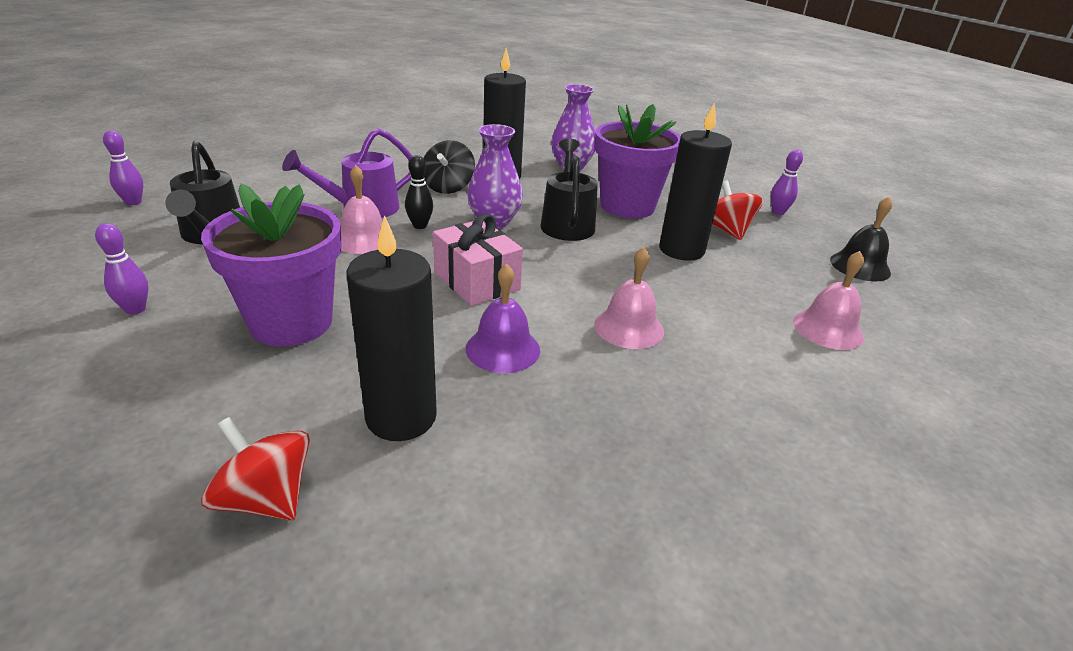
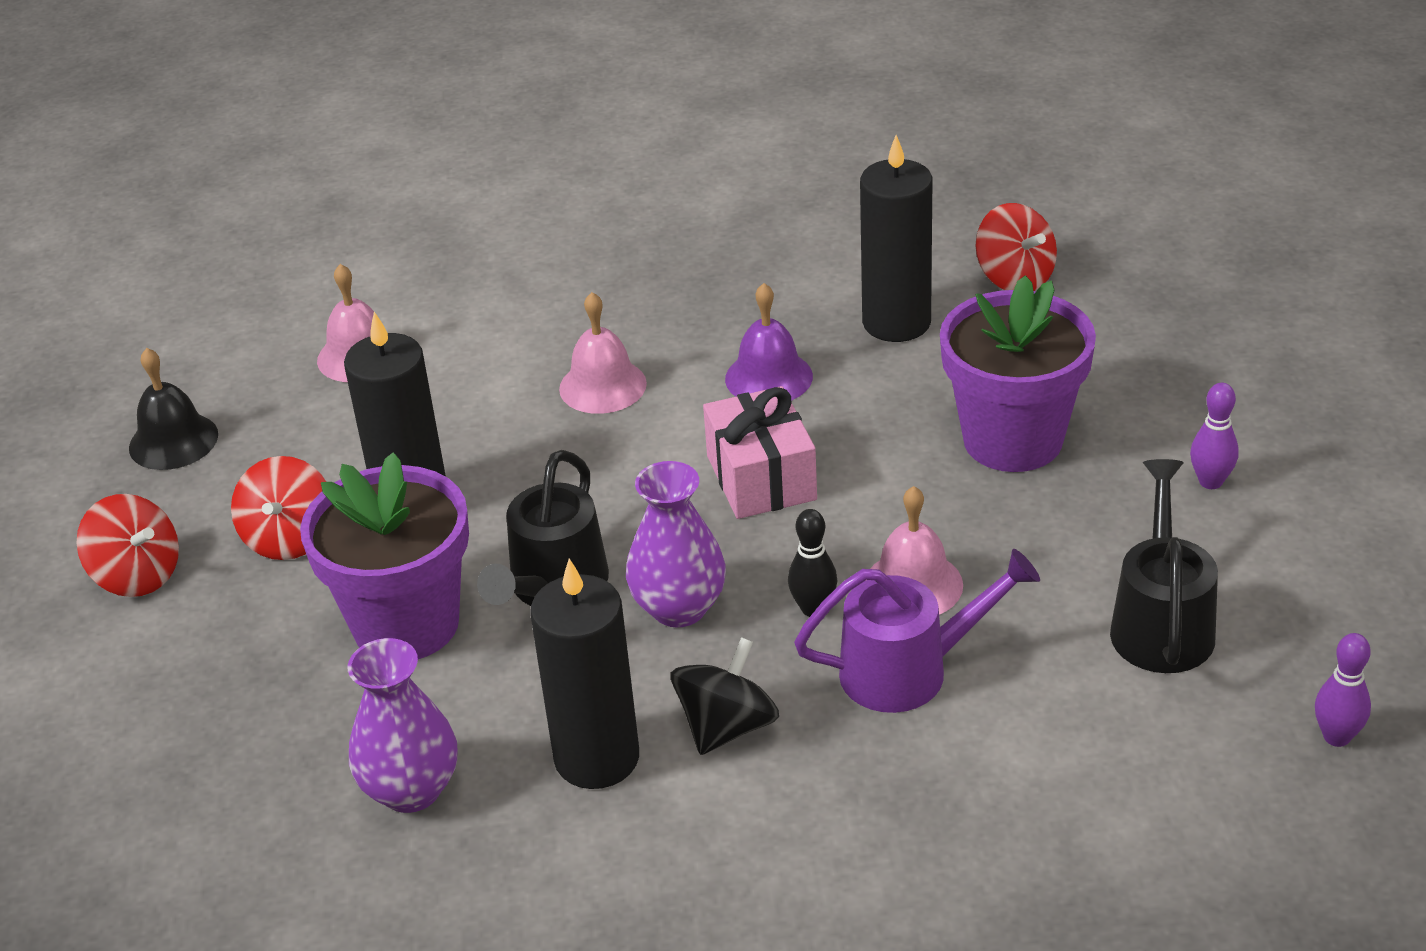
camera: 155 degrees left, 5 degrees up
(778, 212) = (137, 575): purple bowling pin -> red spinning top

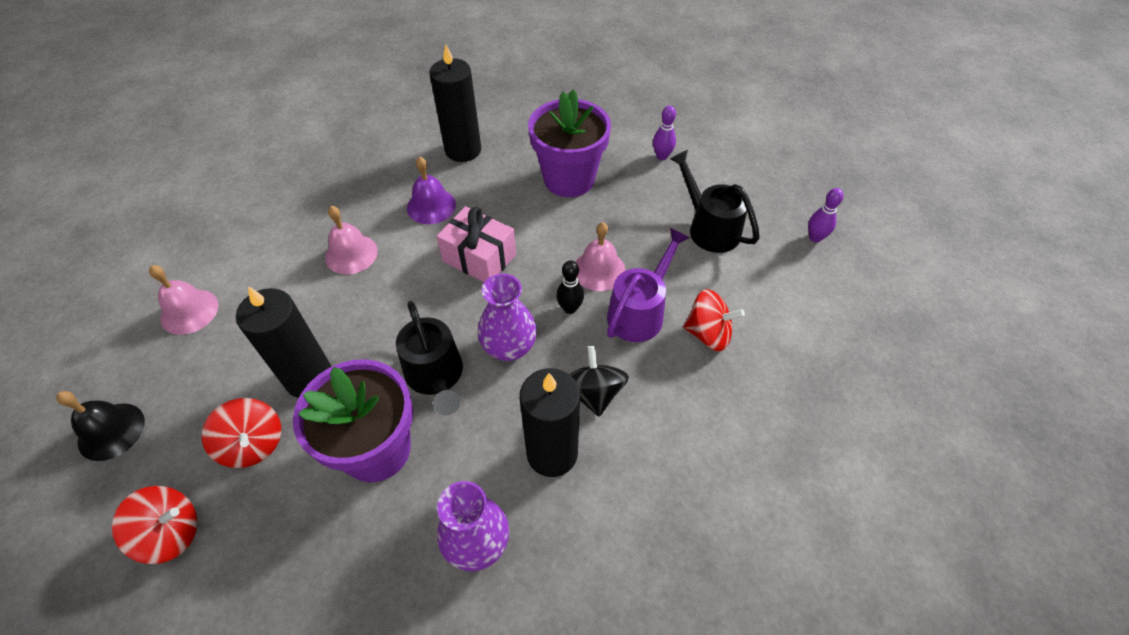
camera: 45 degrees left, 15 degrees up
(1015, 278) = (493, 105): red spinning top -> red spinning top (708, 333)

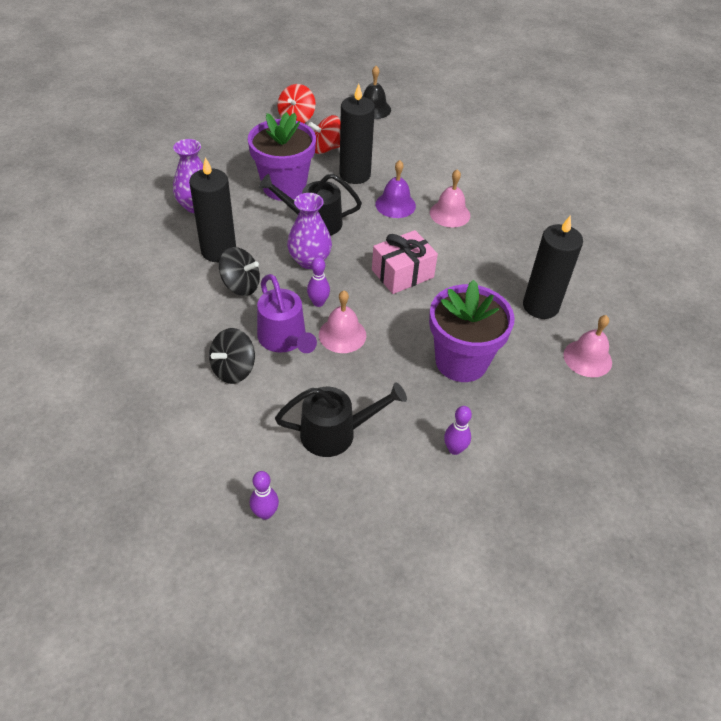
camera: 115 degrees right, 5 degrees down
(189, 311) = (443, 142): pink bell -> pink bell (587, 358)
(431, 206) = (477, 266): purple bell -> purple bell (395, 205)
(570, 308) = (318, 302): black bowling pin -> purple bowling pin
(708, 333) = (233, 369): red spinning top -> black spinning top

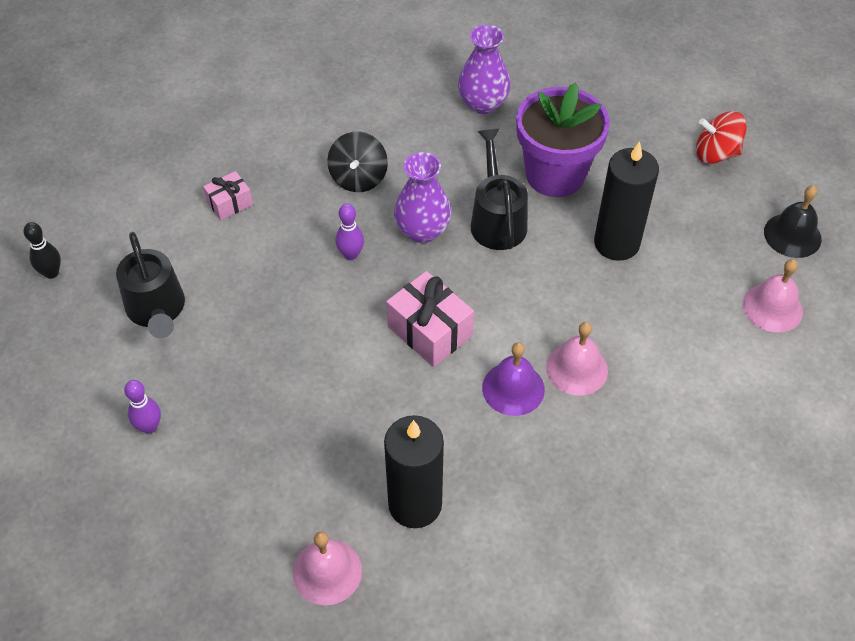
camera: 80 degrees right, 5 degrees up
(218, 251) = (410, 144): black candle -> none
(233, 369) = (230, 203): black spinning top -> pink gift
(265, 513) = (51, 273): purple bowling pin -> black bowling pin
(285, 340) = (283, 237): purple watering can -> none
(326, 148) = (661, 200): red spinning top -> none
(342, 335) = (304, 288): pink bell -> pink bell (772, 307)
(395, 205) = (569, 300): purple bell -> purple bell (513, 388)
(461, 361) = (287, 417): purple flower pot -> none

